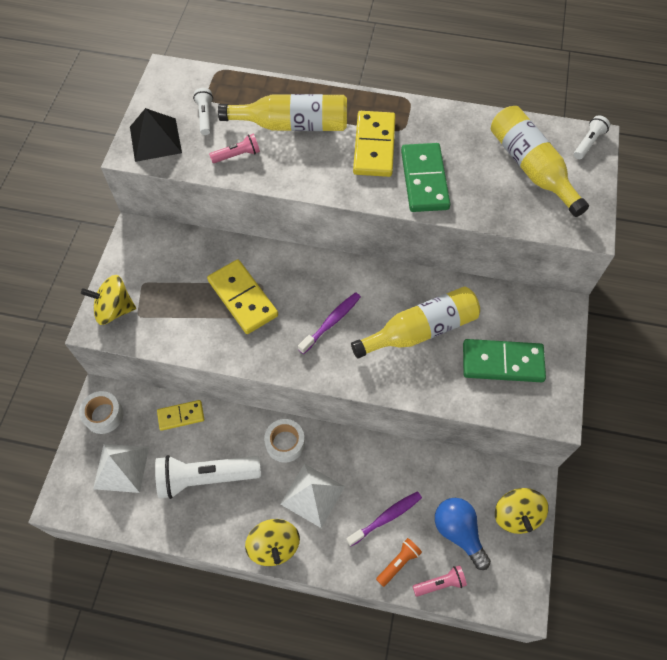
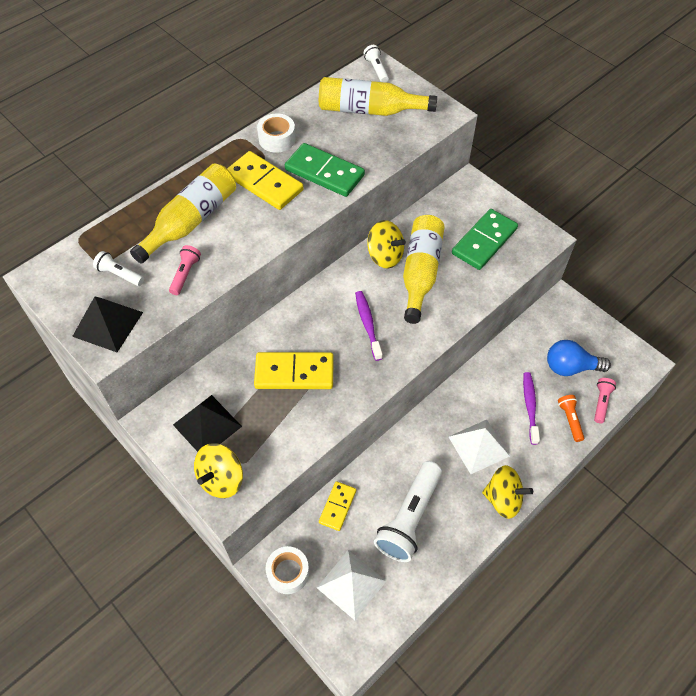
camera: 55 degrees left, 5 degrees down
(154, 270) = (207, 425): none -> black pyramid
(285, 443) = (421, 440): white tape -> white tape (277, 139)
(516, 515) = (580, 325): yellow spinning top -> yellow spinning top (385, 256)

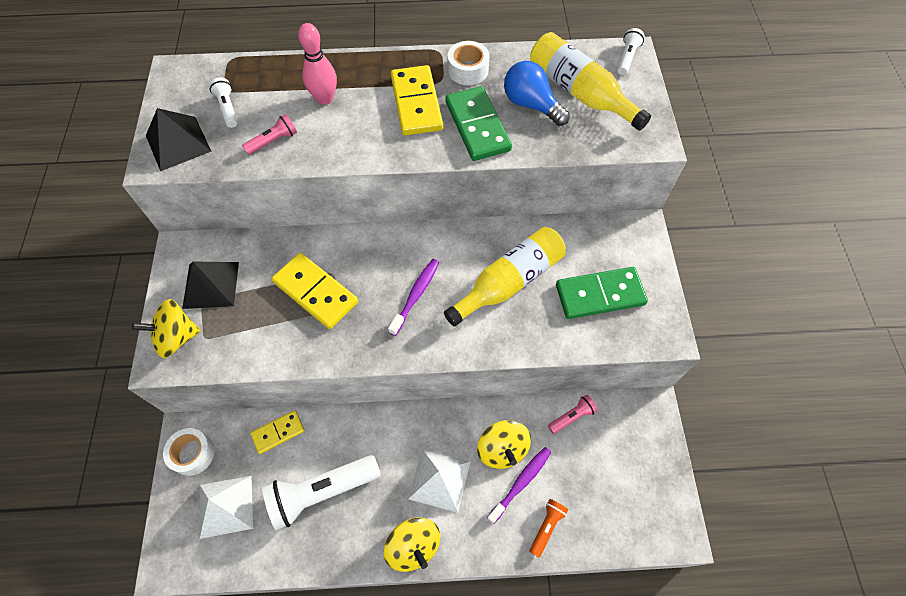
camera: 40 degrees right, 5 degrees up
(191, 221) = (325, 99): yellow bottle -> pink bowling pin
(385, 256) = (492, 244): yellow spinning top -> yellow spinning top (502, 449)
(570, 367) = (597, 477): blue light bulb -> blue light bulb (531, 105)
(601, 402) = (594, 536): pink flashlight -> pink flashlight (572, 417)

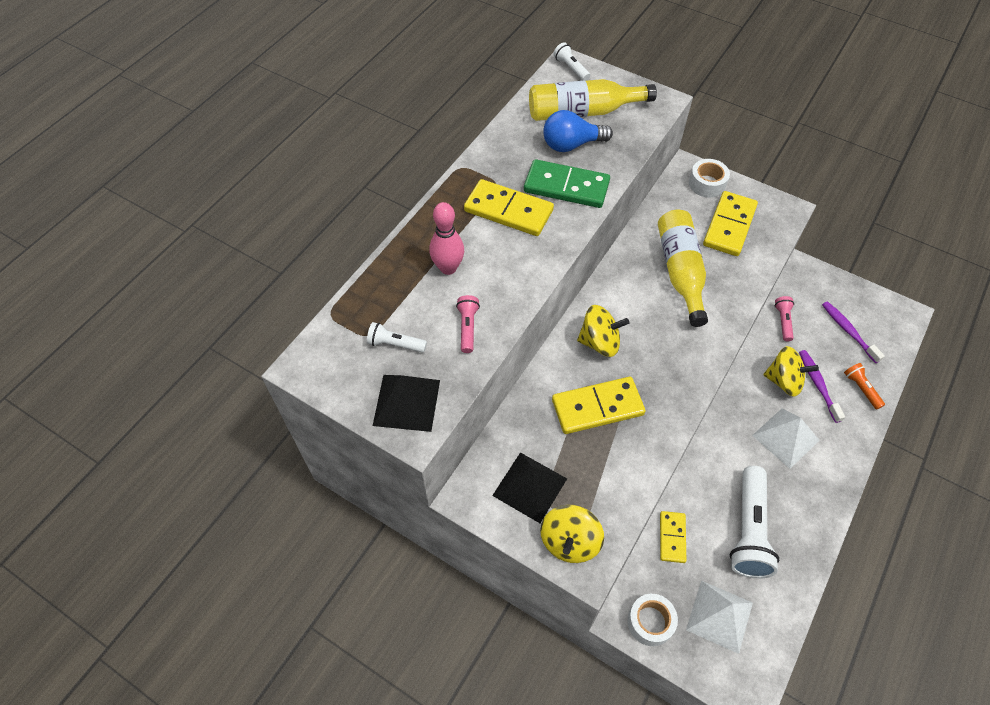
camera: 55 degrees left, 5 degrees down
(413, 546) = (831, 486): yellow spinning top -> yellow spinning top (600, 342)
(416, 295) = (650, 338): purple toothbrush -> purple toothbrush (848, 331)
(468, 70) = (500, 161): white tape -> white tape (707, 184)
(599, 294) = (729, 226): green domino -> yellow domino

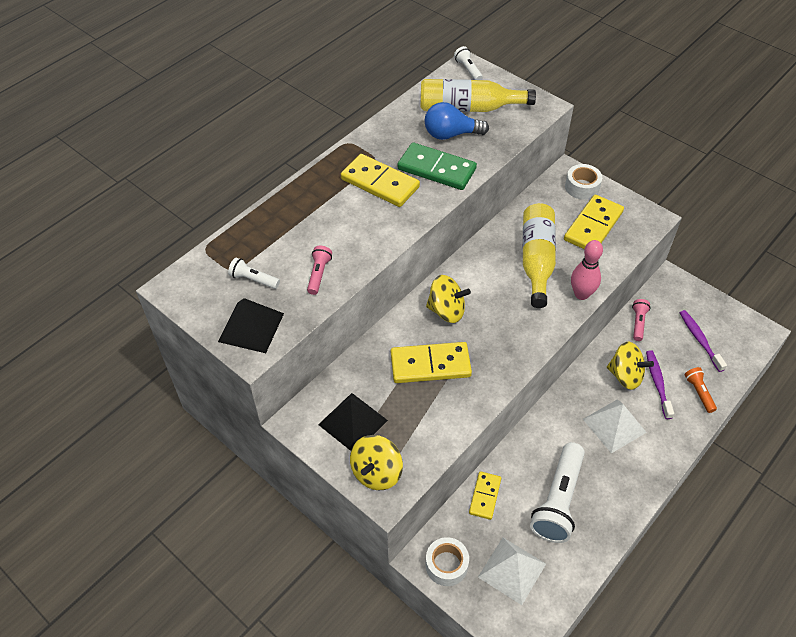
camera: 10 degrees right, 5 degrees down
(448, 268) = (315, 224): pink bowling pin -> pink bowling pin (581, 294)

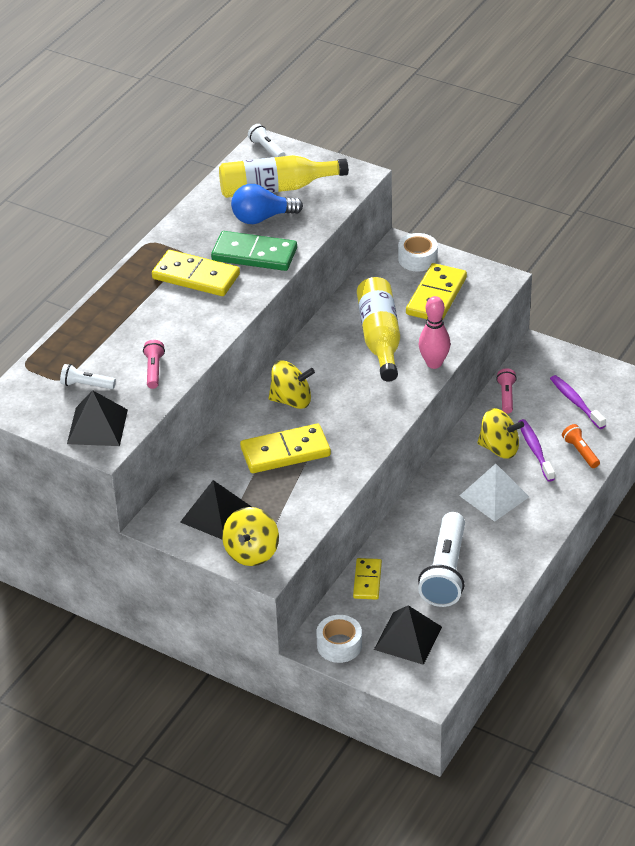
camera: 10 degrees left, 10 degrees down
(512, 570) = (408, 638): white pyramid -> black pyramid

